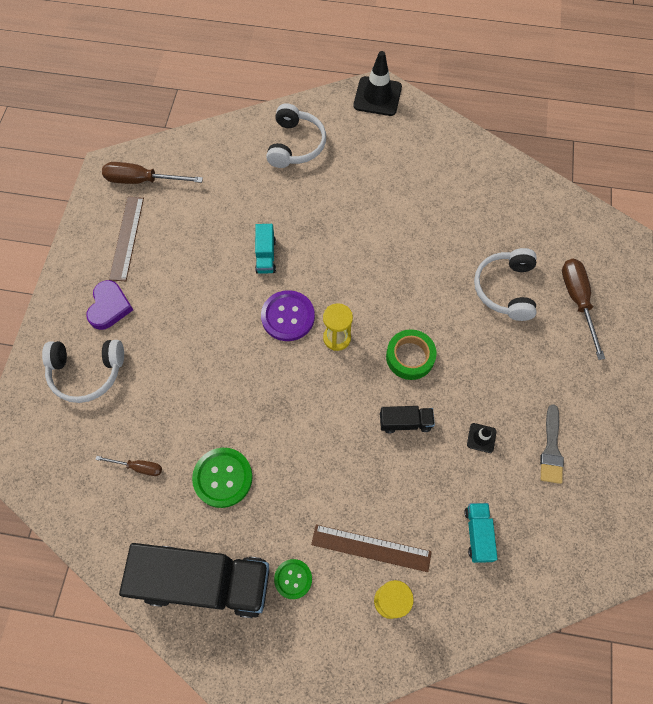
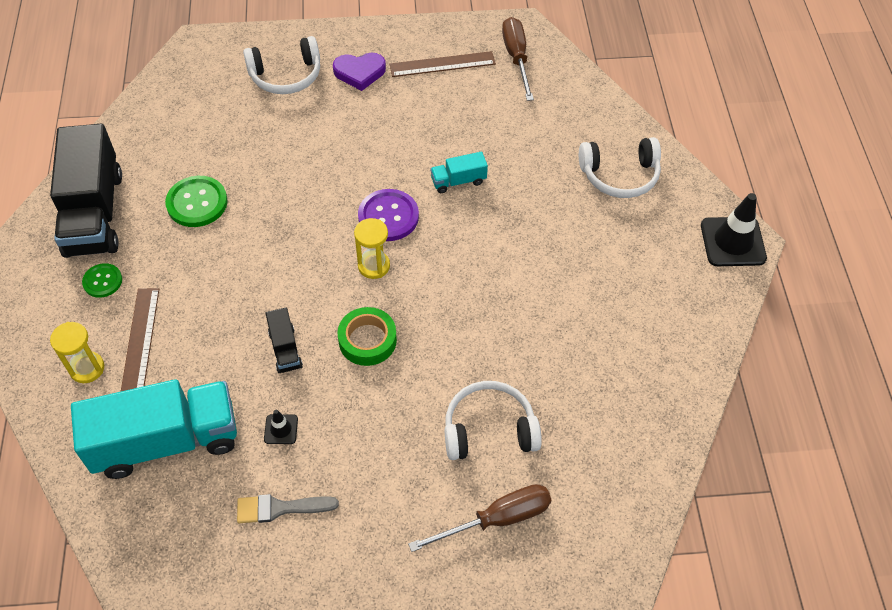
camera: 75 degrees right, 10 degrees down
(87, 372) = (286, 75): white headphones -> white headphones turned 90 degrees counterclockwise
(138, 467) = (198, 137): brown screwdriver -> none
(477, 534) = (166, 441): turquoise truck -> turquoise truck, size x2.27

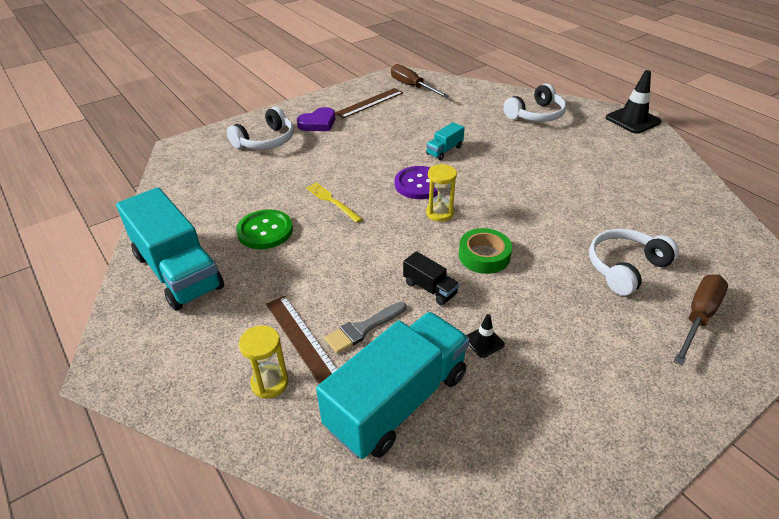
camera: 30 degrees left, 15 degrees down
(94, 213) = (178, 271): black truck -> turquoise truck
(102, 281) = (227, 313): green button -> none
(280, 508) = (545, 398): grey brush -> grey brush (363, 329)
(285, 196) = (332, 201): none -> yellow fork

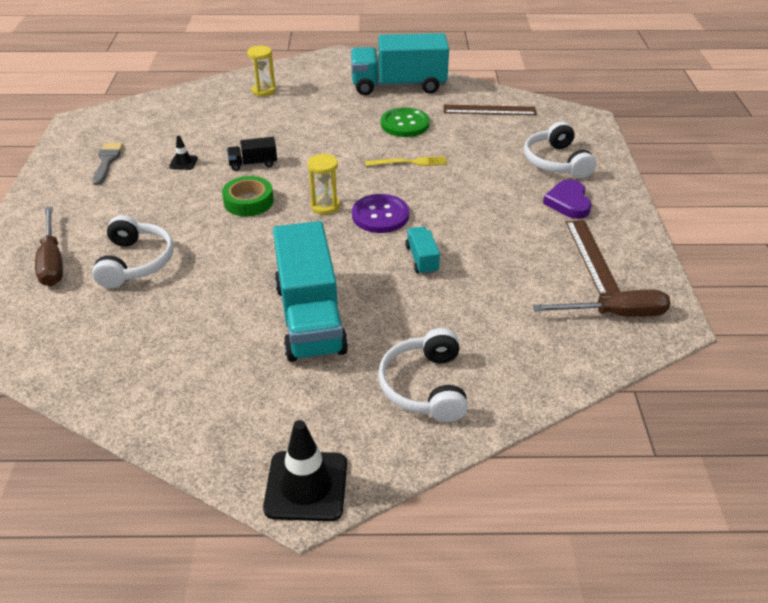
camera: 125 degrees right, 0 degrees up
(302, 339) = (279, 107): brown ruler -> brown ruler (489, 110)
(363, 329) = (257, 128): grey brush -> grey brush (107, 161)
(397, 401) = (195, 120): turquoise truck -> turquoise truck (310, 318)

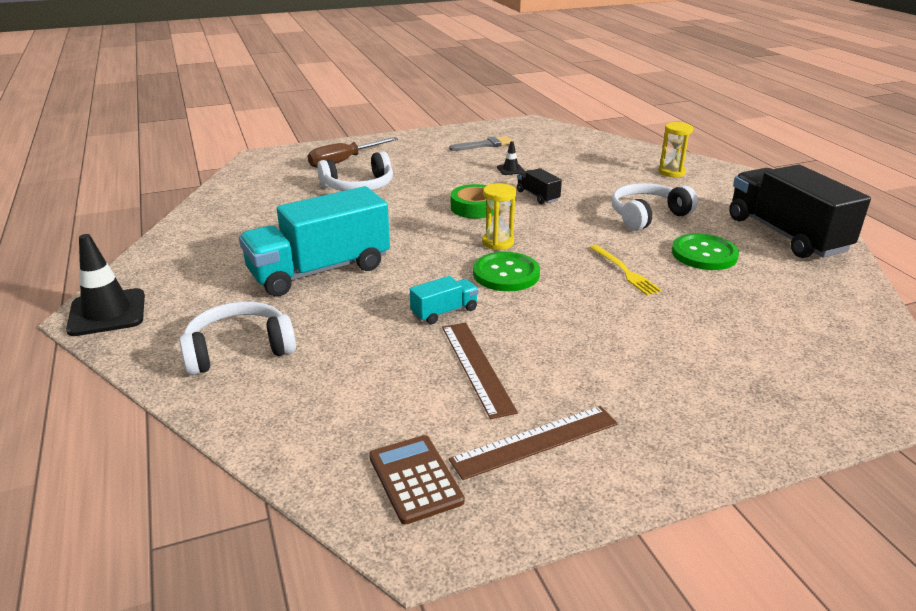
camera: 70 degrees right, 10 degrees down
(380, 215) = (506, 274): purple button -> green button
(398, 86) = (786, 235): turquoise truck -> black truck
(489, 110) = (816, 304): brown ruler -> brown ruler (476, 367)
(556, 162) = (747, 379): white headphones -> white headphones (647, 216)
(568, 202) = (651, 404): purple heart -> none
(615, 314) = (415, 479): brown screwdriver -> brown calculator

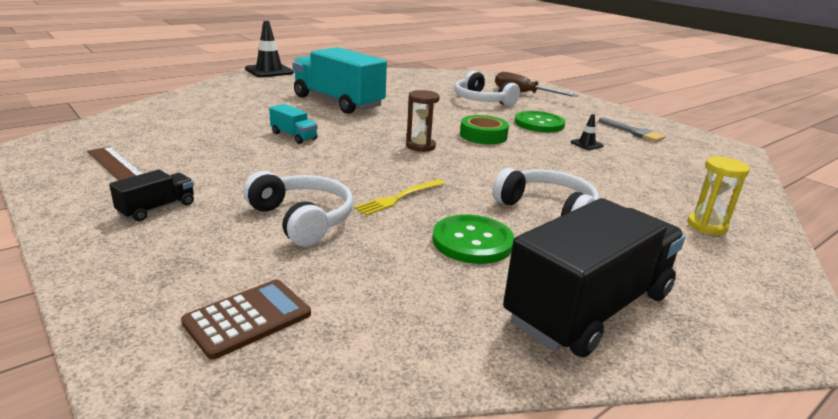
camera: 70 degrees right, 5 degrees down
(239, 350) = (235, 95): white headphones -> white headphones (302, 219)
(415, 479) = (94, 141): brown calculator -> brown calculator (248, 318)
(476, 367) = (217, 149): brown ruler -> none
(498, 242) = (420, 146): yellow hourglass -> brown hourglass
(506, 274) = (364, 151): green button -> green button (539, 123)
(537, 196) = (536, 157): black truck -> black truck (157, 209)

